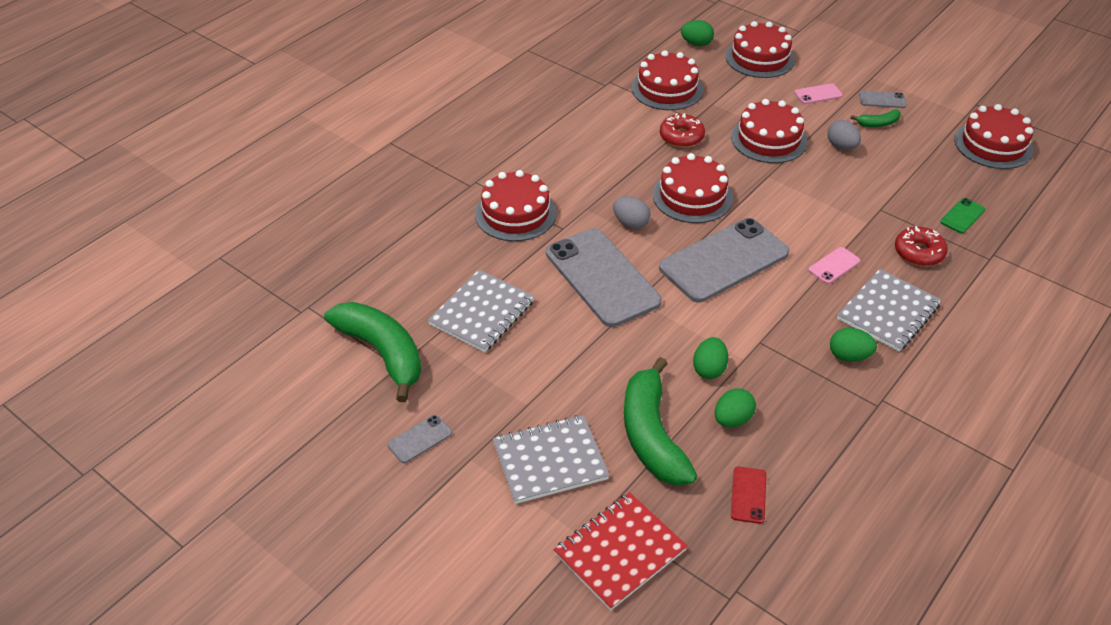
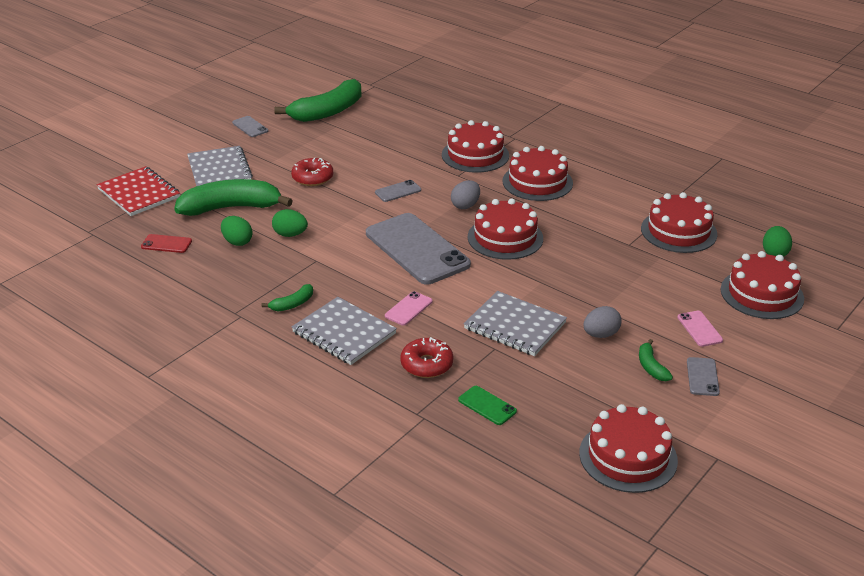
camera: 90 degrees right, 10 degrees down
(482, 313) = (362, 144): grey notebook -> grey notebook (515, 326)
(602, 277) = (398, 191): grey phone -> grey phone, size x0.42
(681, 137) = (597, 236): red donut -> red donut (312, 178)
(769, 139) = (604, 287): red cake -> red cake (537, 182)
(834, 265) = (408, 309): pink phone -> pink phone turned 75 degrees clockwise
(849, 356) = (292, 304): green egg -> green banana

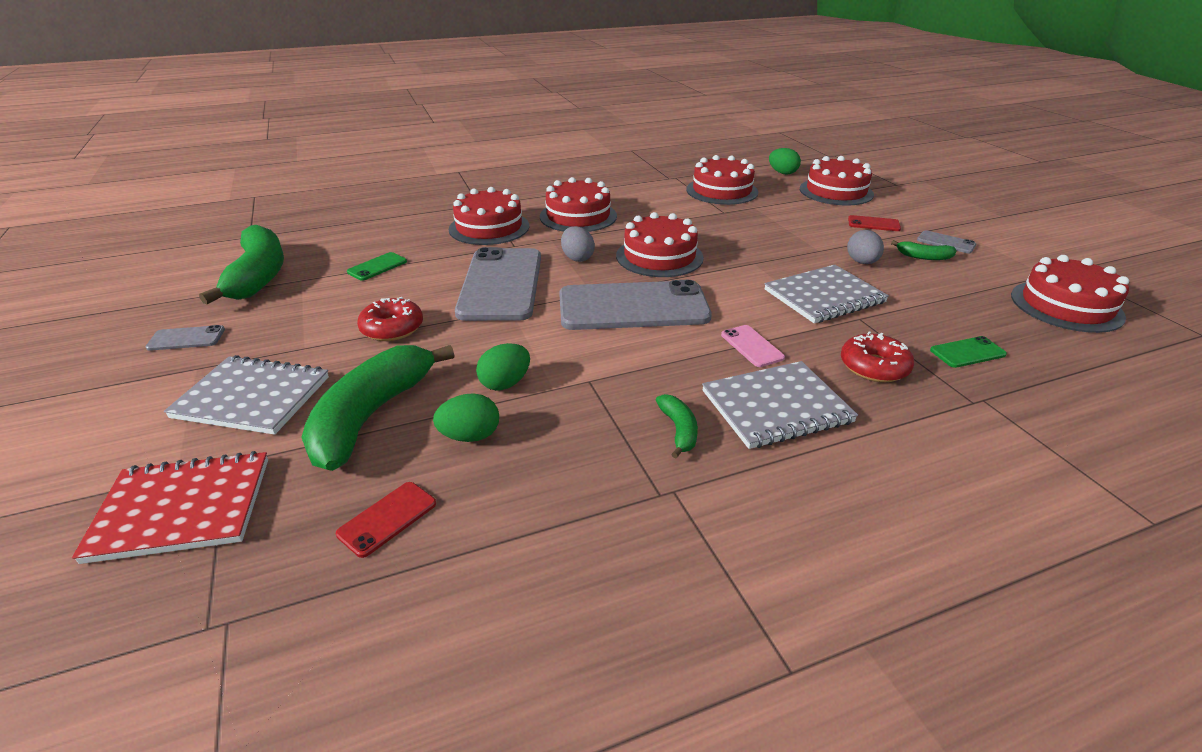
camera: 60 degrees left, 0 degrees up
(376, 141) = (377, 267): none -> green phone
(398, 191) = (501, 284): grey phone -> grey phone, size x2.41
(699, 329) = (873, 224): pink phone -> red phone

